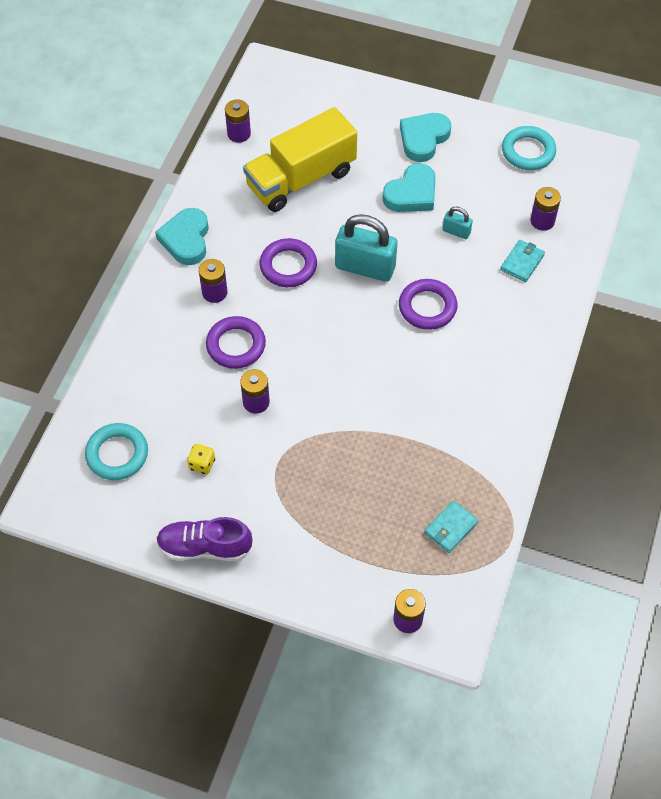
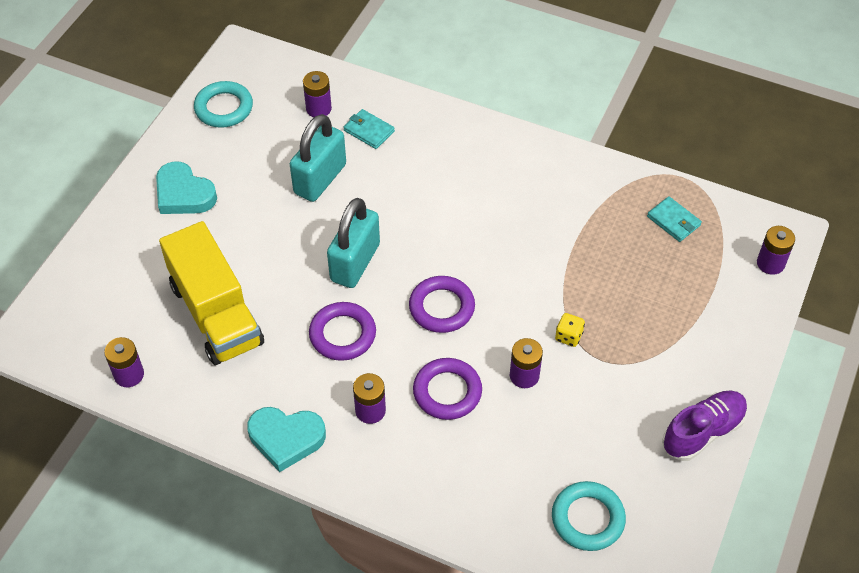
camera: 85 degrees left, 5 degrees down
(202, 464) = (601, 431): yellow dice -> yellow dice (568, 336)
(205, 547) = (703, 432): purple shoe -> purple shoe turned 135 degrees counterclockwise
(411, 193) = (260, 212): turquoise heart -> none
(427, 307) = (415, 213): purple ring -> purple ring (441, 307)
(456, 231) = (320, 179): turquoise padlock -> turquoise padlock, size x2.09

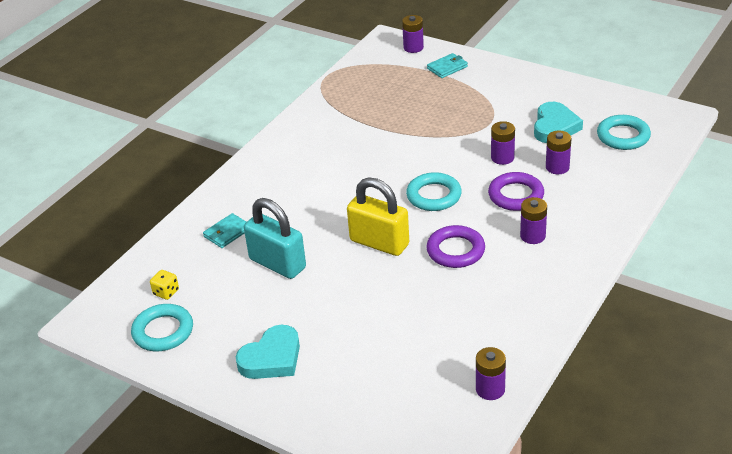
camera: 80 degrees left, 15 degrees down
(216, 314) = (425, 330): yellow truck -> none
(286, 438) = (560, 283): turquoise heart -> turquoise heart (554, 127)
(318, 108) = (188, 264): purple battery -> purple battery (557, 167)
(355, 262) = (379, 243): turquoise padlock -> yellow padlock
(441, 307) = (434, 196): purple ring -> turquoise ring
(568, 336) = (468, 135): yellow dice -> yellow dice (166, 292)
(673, 221) = (367, 83): turquoise wallet -> turquoise wallet (447, 67)
(703, 432) = (552, 85): purple shoe -> none

